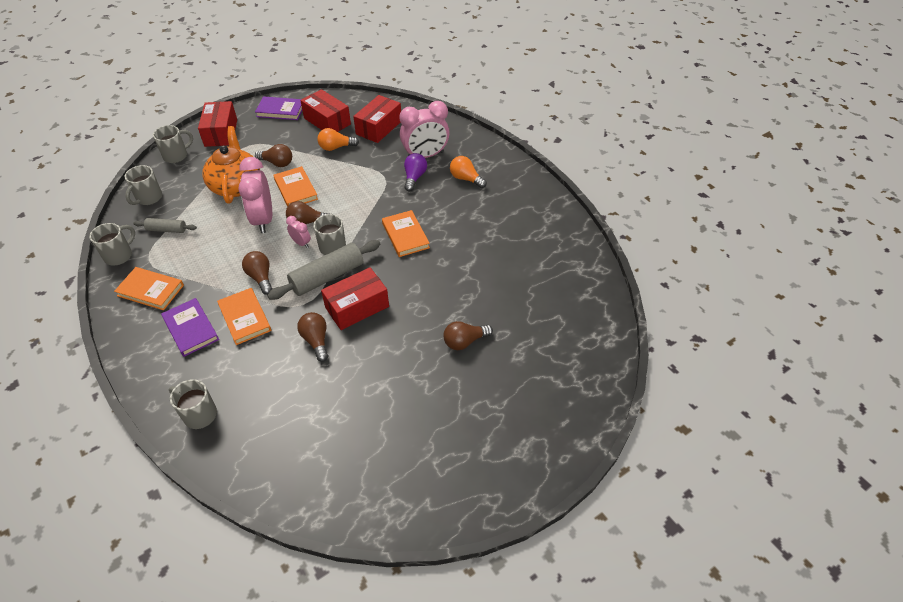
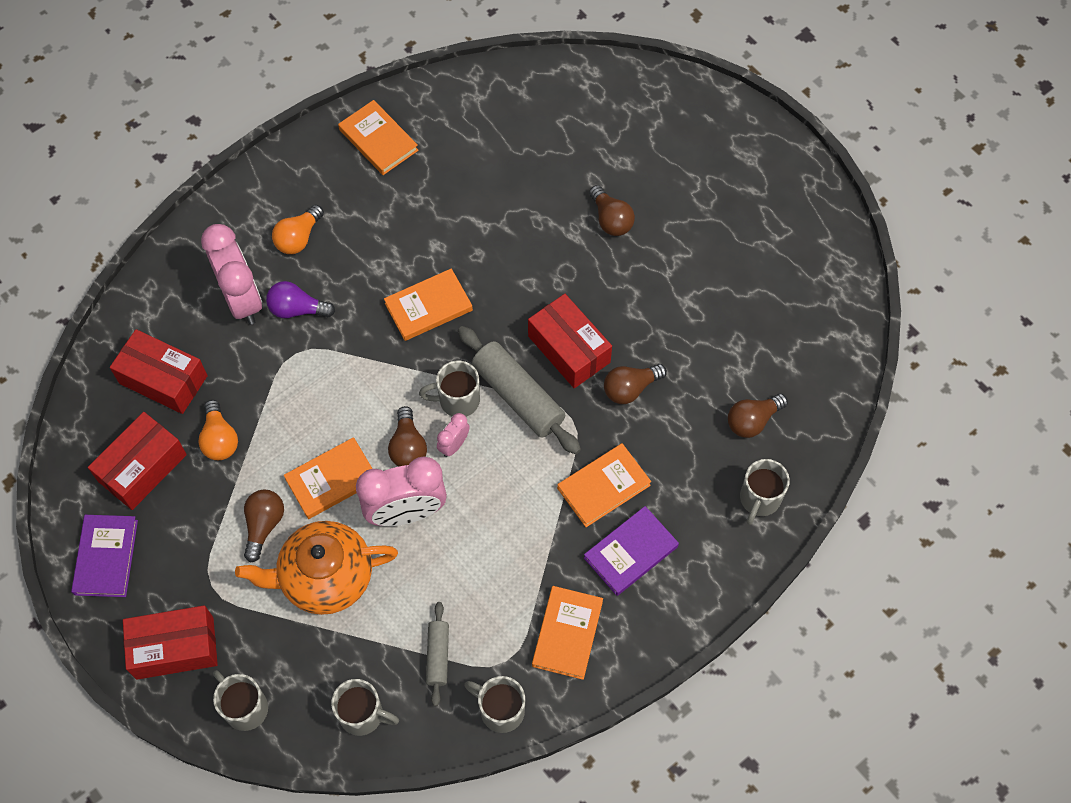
camera: 95 degrees left, 15 degrees up
(261, 277) = (528, 485): brown light bulb -> brown light bulb (752, 421)
(540, 216) = (378, 140): none -> orange book

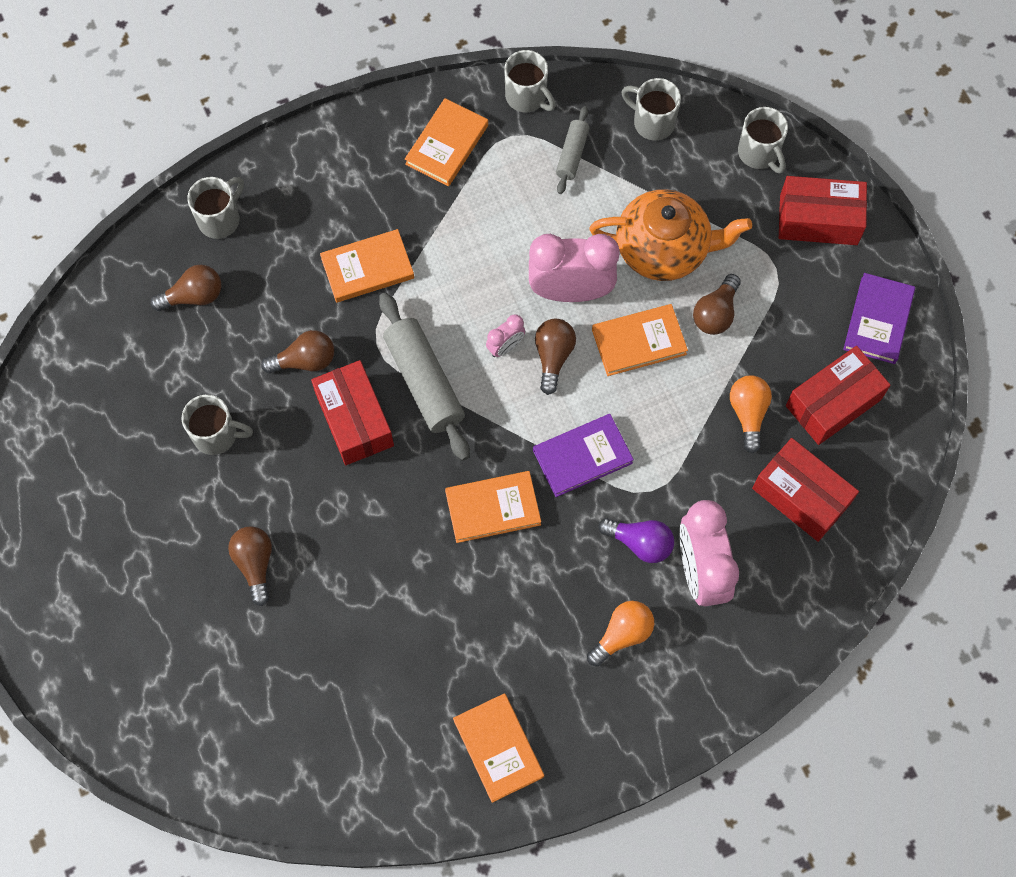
camera: 165 degrees left, 5 degrees up
(457, 400) = (489, 393): grey mug -> grey mug (217, 435)
(630, 552) = (363, 201): purple book -> purple book (582, 457)

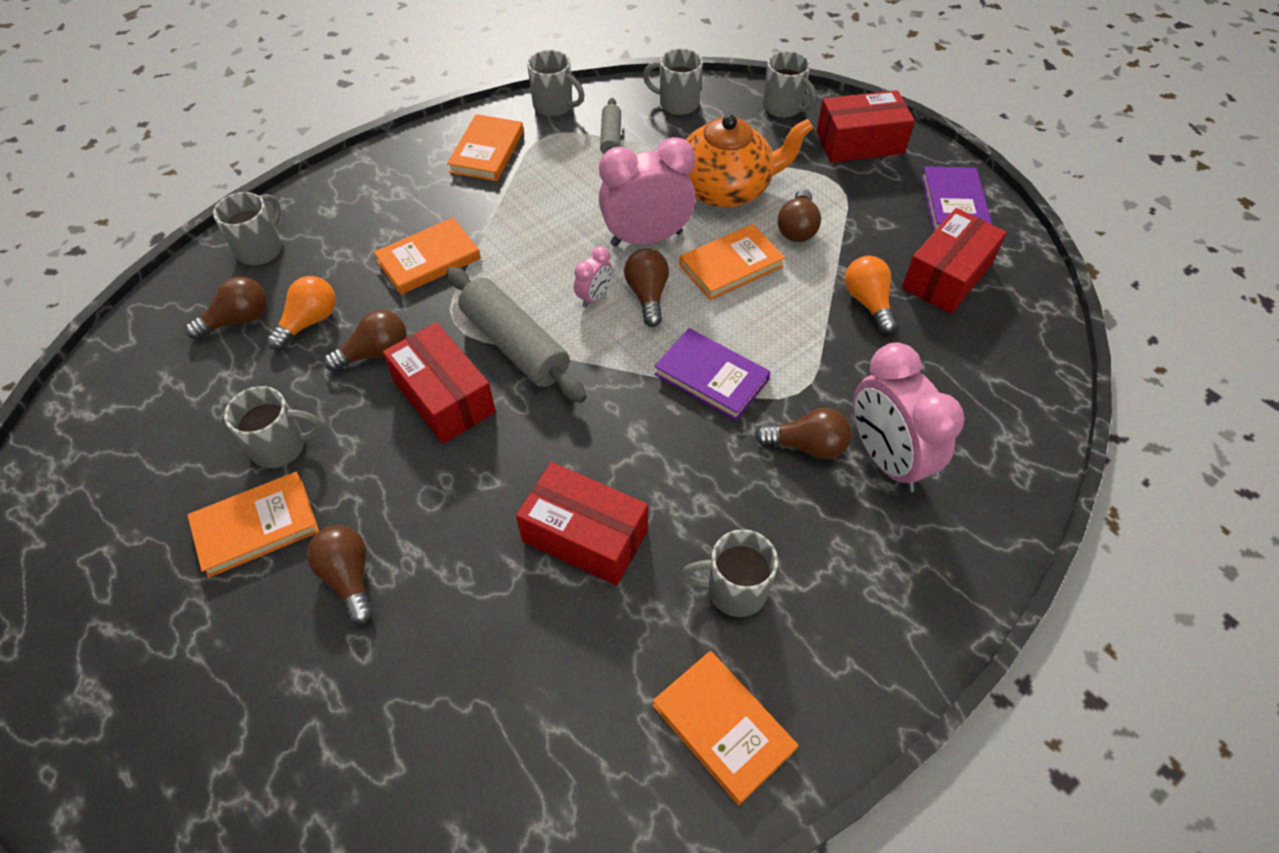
camera: 15 degrees left, 15 degrees down
(493, 508) = (628, 449): orange book -> orange book (256, 526)
(539, 650) = (734, 590): none -> grey mug
(582, 457) = (711, 377): purple book -> purple book turned 75 degrees clockwise
(622, 635) = (826, 548): orange light bulb -> orange light bulb (309, 322)
(640, 543) = (807, 446): purple light bulb -> brown light bulb
(801, 496) = (957, 363): red box -> red box (585, 536)

